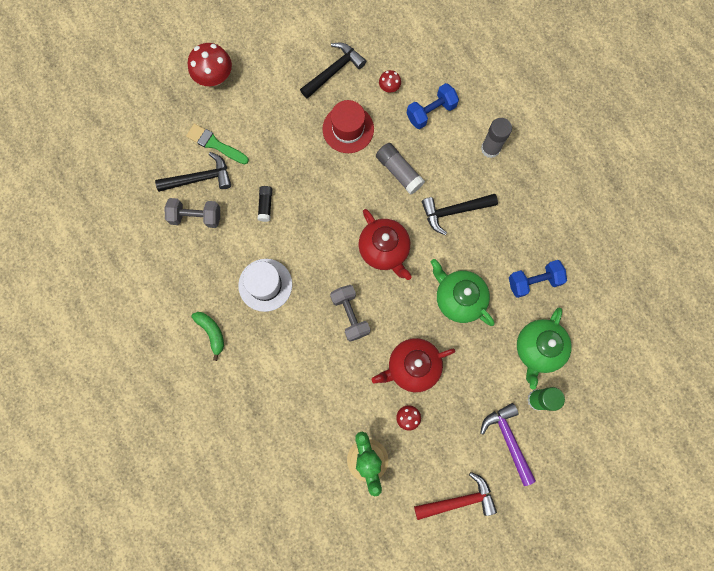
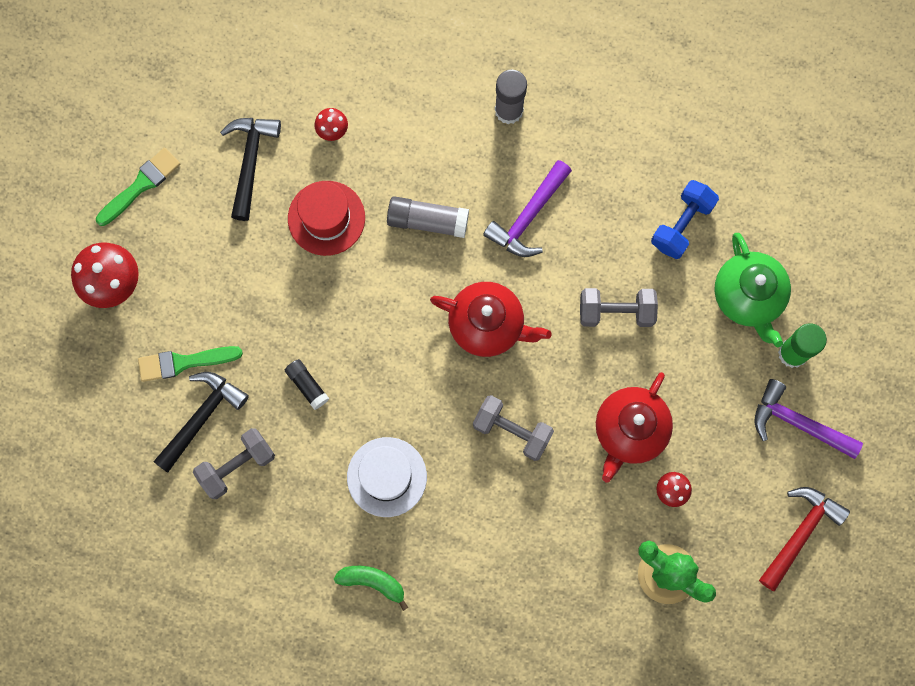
camera: 40 degrees left, 0 degrees up
(270, 40) = (141, 185): none -> green brush
(431, 112) = (405, 121): blue dumbbell -> none
(454, 211) = (528, 217): black hammer -> purple hammer
(458, 298) = (616, 312): green teapot -> grey dumbbell

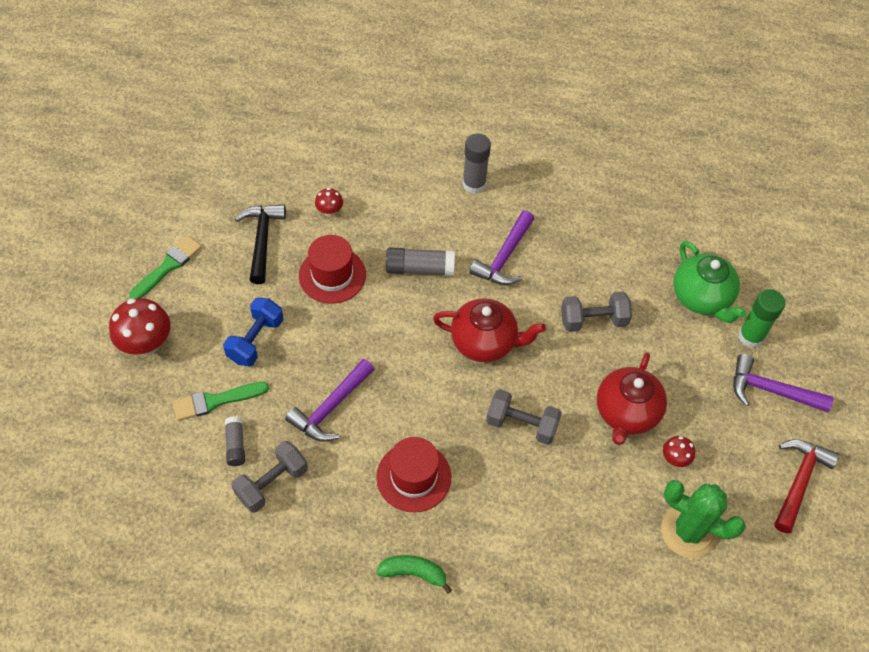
camera: 10 degrees left, 20 degrees down
(202, 417) = (235, 445): black hammer -> grey glue stick
(307, 385) = (330, 408): black glue stick -> purple hammer
(386, 477) = (413, 477): white hat -> red hat
(681, 224) = (633, 250): blue dumbbell -> blue dumbbell (255, 340)

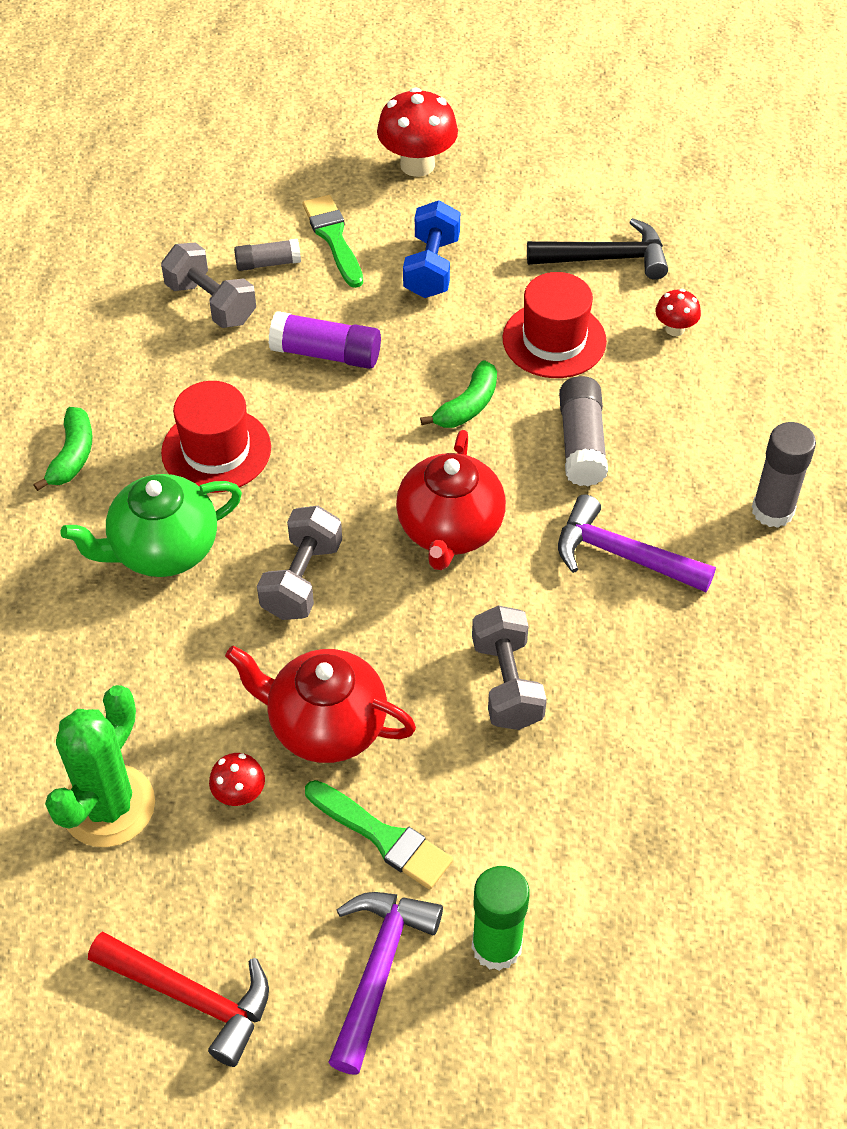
camera: 90 degrees right, 5 degrees down
(168, 266) = (544, 169): green brush -> green brush (383, 837)
(255, 340) = (432, 267): blue dumbbell -> blue dumbbell turned 75 degrees clockwise
(330, 408) = (326, 353): purple hammer -> purple glue stick
(384, 326) = (468, 405): none -> green banana
(701, 298) = (576, 865): green teapot -> green teapot (163, 550)

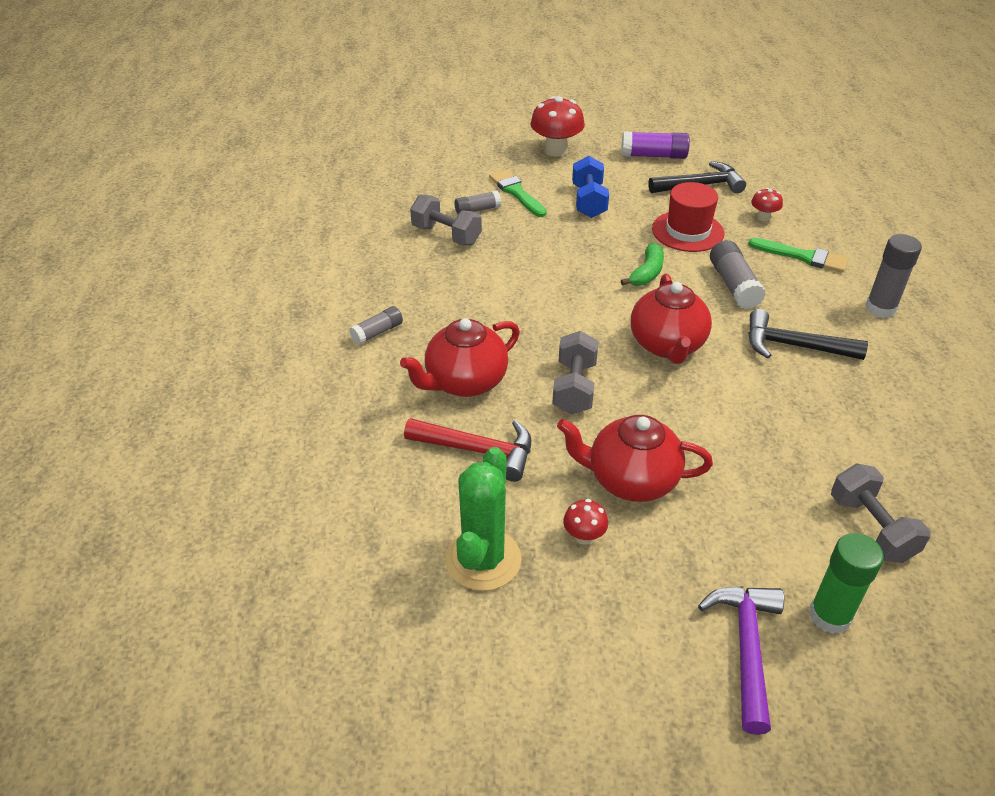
camera: 10 degrees left, 10 degrees down
(72, 456) = (377, 332): green banana -> grey glue stick
(163, 550) = (464, 382): green teapot -> red teapot
(192, 997) = (604, 695): red hammer -> red hammer (478, 450)
(216, 450) = (481, 317): red hat -> none
(326, 353) = (537, 254): purple glue stick -> purple glue stick (653, 156)
(383, 837) = (707, 550): green brush -> green brush (802, 257)
(506, 683) = (751, 434): grey dumbbell -> grey dumbbell (871, 528)
(621, 555) = (793, 346): purple hammer -> black hammer

